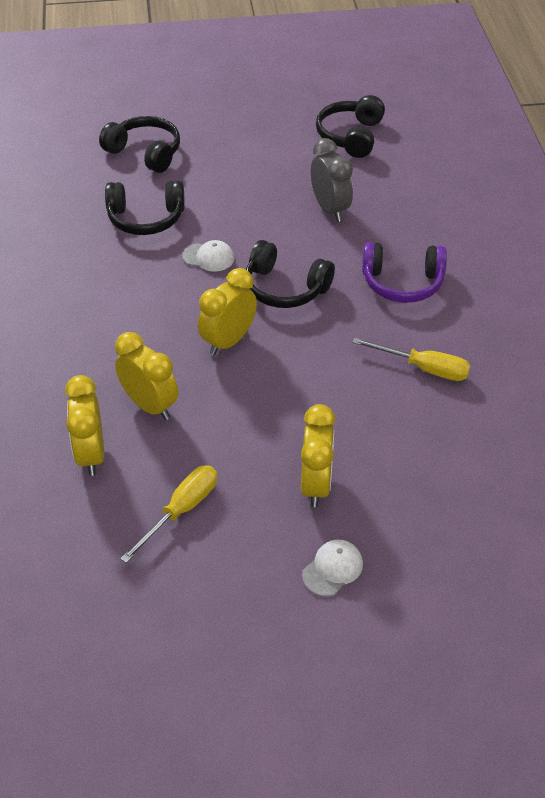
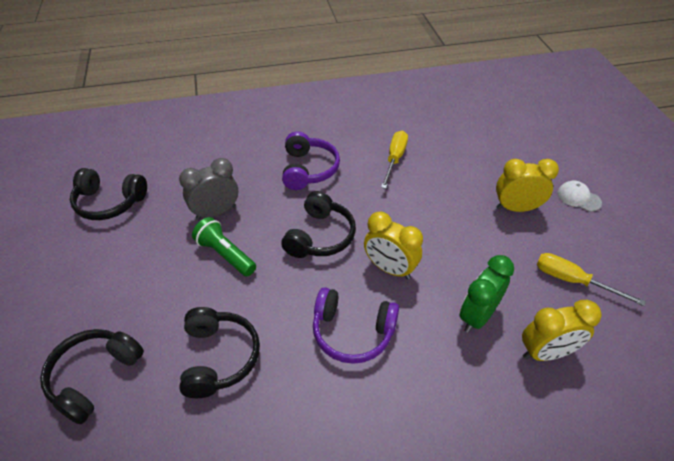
camera: 95 degrees left, 0 degrees up
(150, 405) = (477, 316): yellow clock -> green clock
(152, 305) = (352, 332): none -> purple headphones
(208, 257) = (282, 294): white cap -> none
(267, 218) = (225, 254): none -> green flashlight

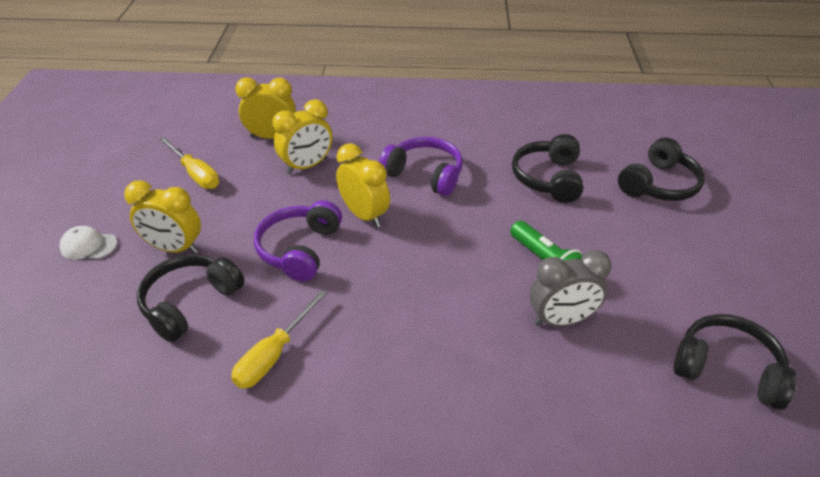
camera: 165 degrees left, 5 degrees down
(308, 169) = (415, 365): purple headphones -> purple headphones (299, 249)
(320, 236) = (428, 262): black headphones -> black headphones (190, 303)
(477, 316) = (307, 166): green clock -> yellow clock
(578, 198) = (88, 245): white cap -> white cap turned 135 degrees clockwise

